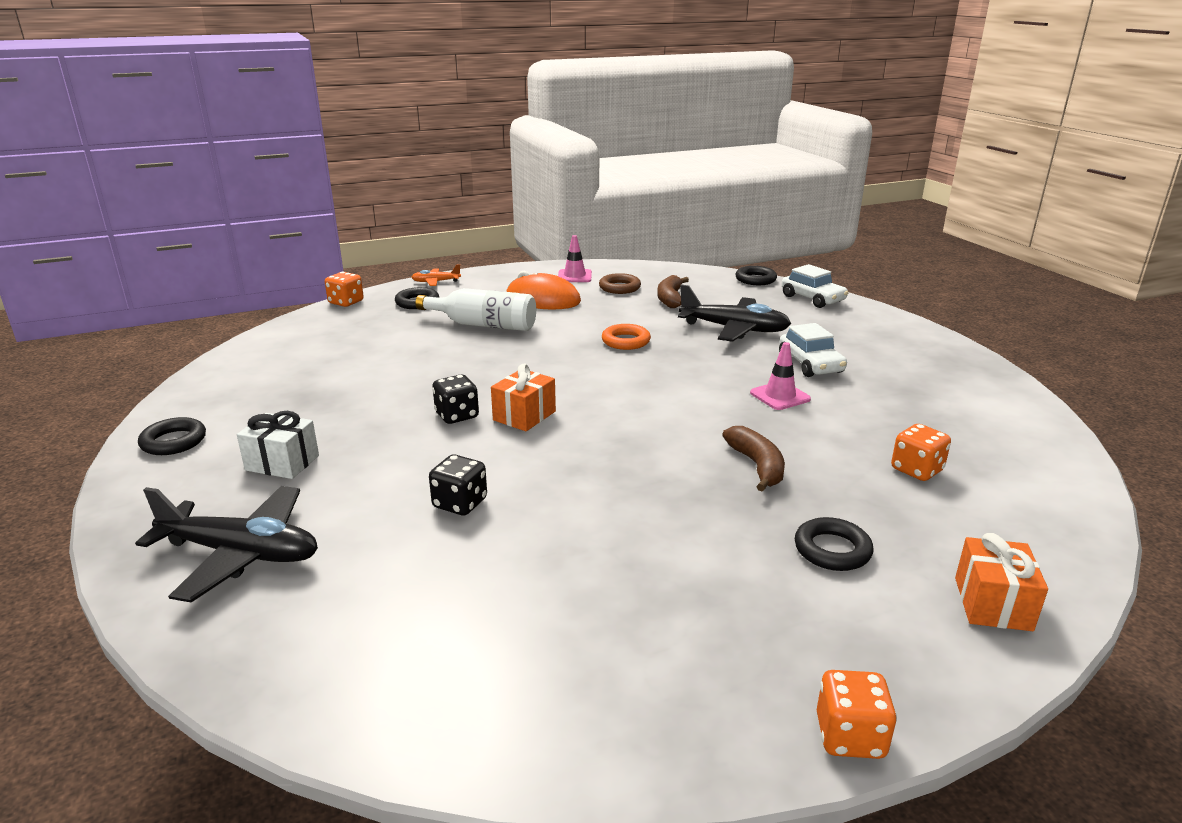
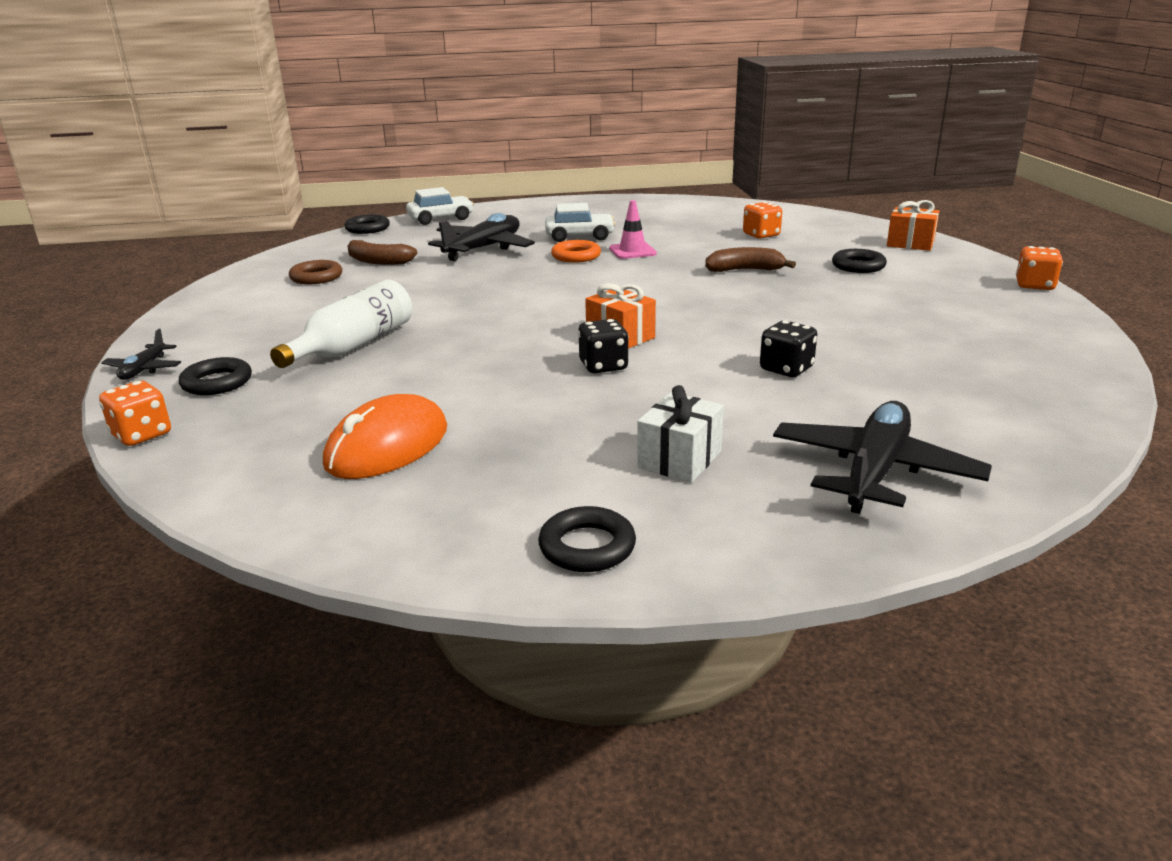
camera: 75 degrees left, 0 degrees up
(436, 282) = (144, 369): orange plane -> black plane
(543, 299) = (306, 313): orange mouse -> orange mouse (387, 446)
(574, 276) = (247, 293): pink traffic cone -> none
(626, 341) = (473, 287): orange ring -> orange ring (576, 256)

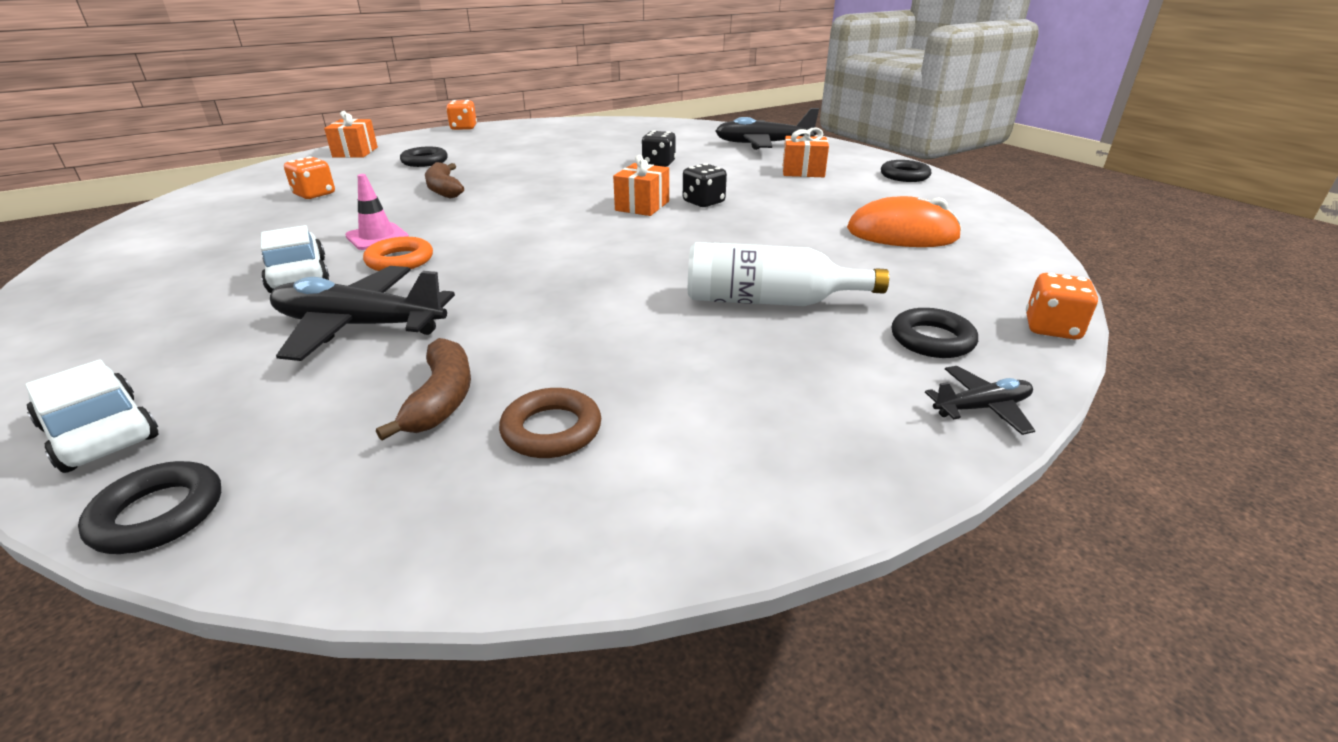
camera: 115 degrees left, 5 degrees up
(680, 459) = (803, 171): white gift -> orange gift

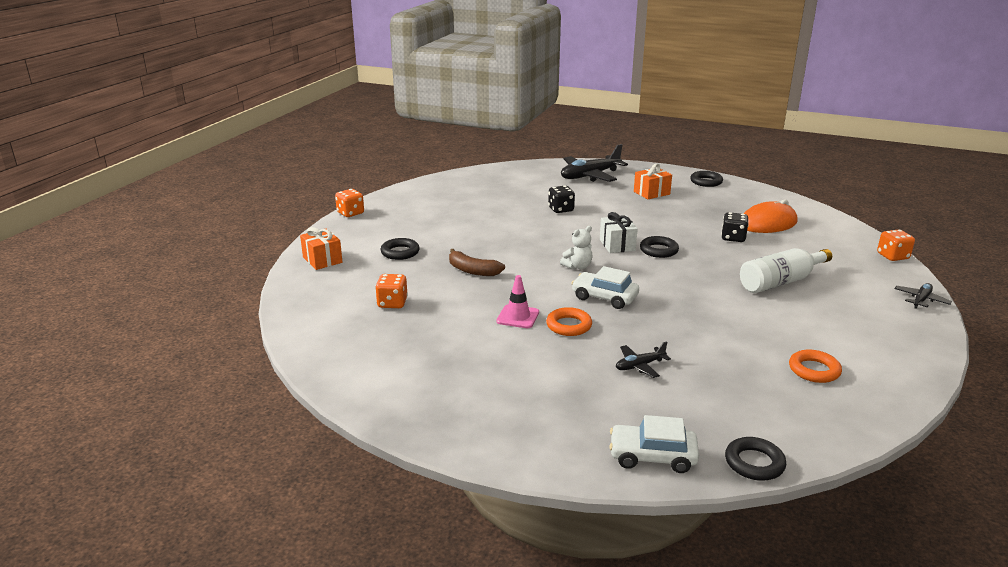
camera: 35 degrees left, 5 degrees down
(298, 275) = (535, 355): white car -> white car (604, 297)
(359, 326) = (639, 366): black plane -> black plane, size x0.50
(442, 399) = (751, 378): brown banana -> none
(550, 213) = (577, 266): none -> white teddy bear
(551, 430) = (814, 370): brown ring -> orange ring
(642, 206) = (617, 245): orange gift -> white gift
(703, 202) = (643, 232): black dice -> black dice (733, 238)
(932, 340) = (865, 277): black ring -> black ring (658, 250)

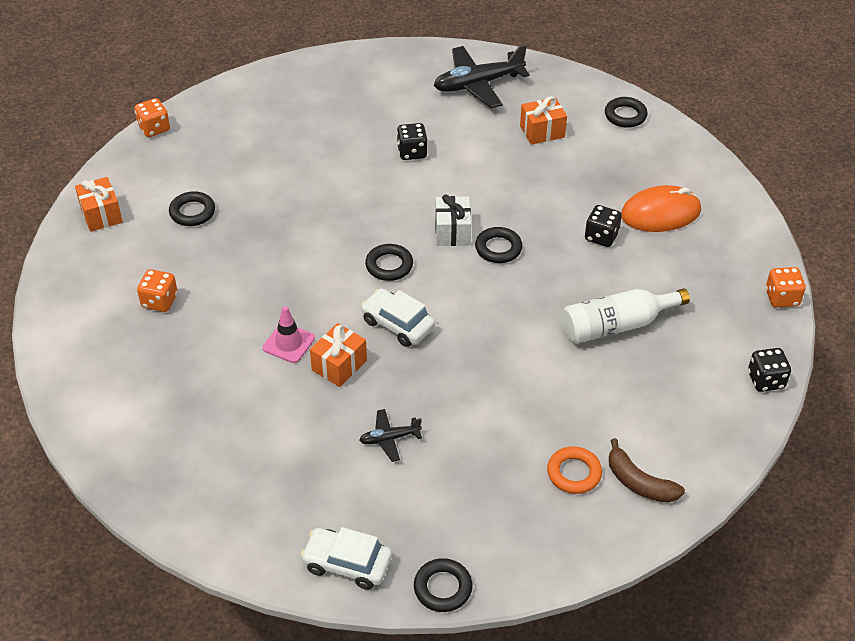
camera: 10 degrees right, 20 degrees up
(472, 271) = (265, 257): brown banana -> brown banana (639, 483)
(569, 325) = (339, 365): orange ring -> orange gift
(577, 266) = (389, 265): white teddy bear -> black ring
(921, 300) = (766, 380): black plane -> black dice

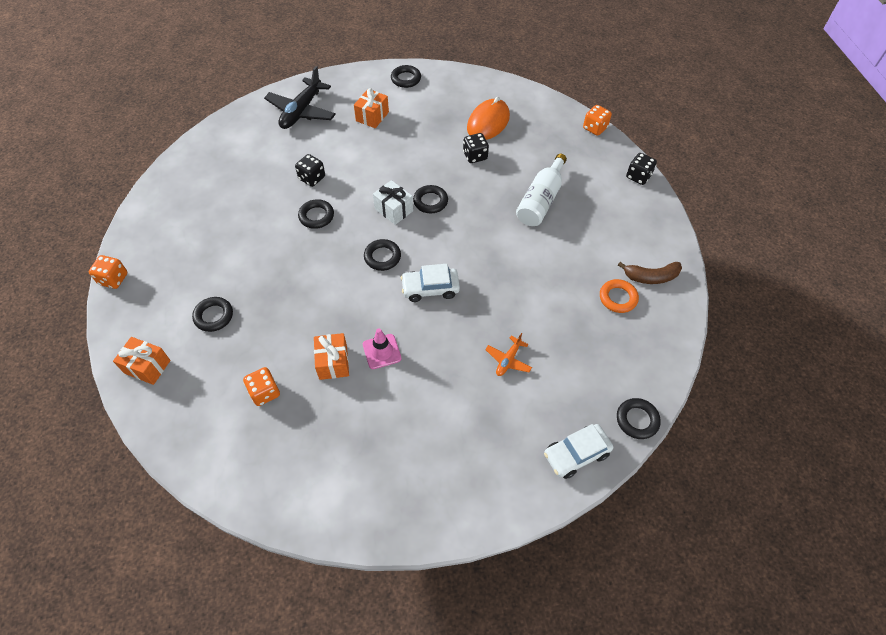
camera: 45 degrees left, 10 degrees up
(339, 365) = (428, 340): orange gift -> orange gift (333, 362)
(374, 189) = (316, 216): none -> black ring
(389, 438) = (508, 360): black plane -> orange plane

